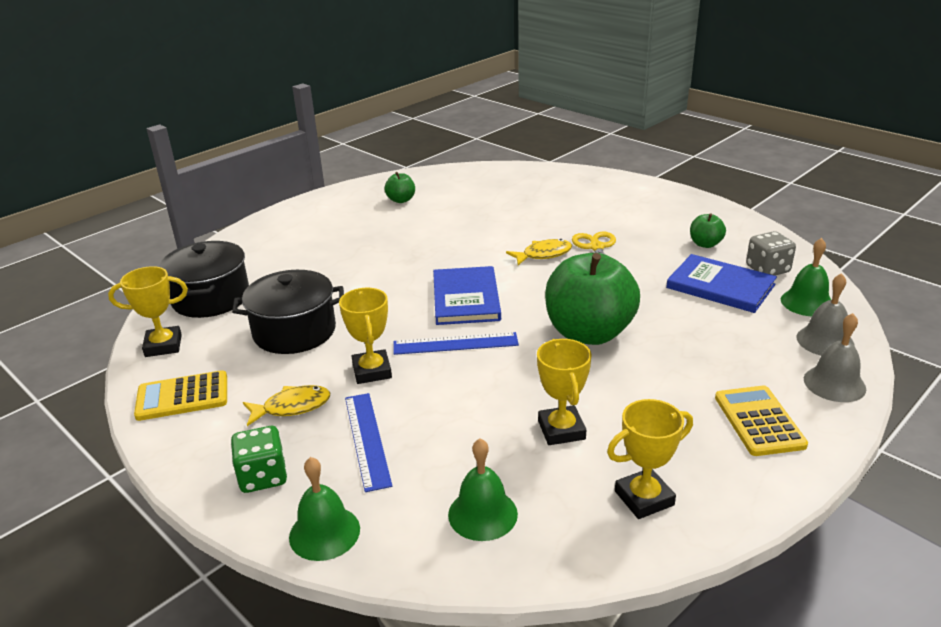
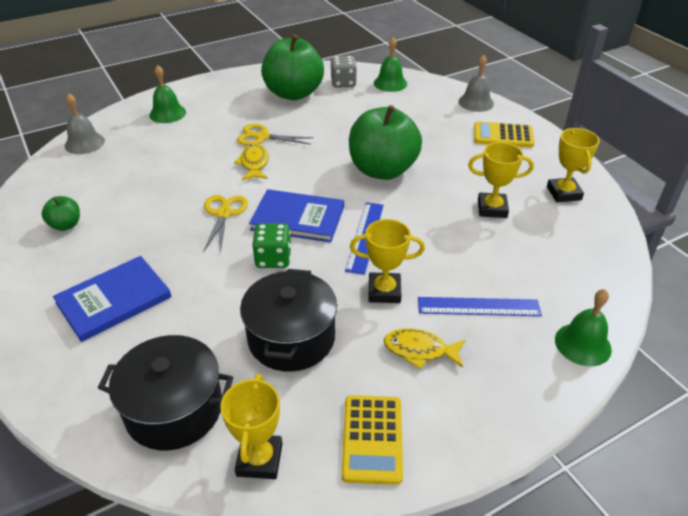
camera: 75 degrees left, 10 degrees up
(263, 476) = (512, 377): green dice -> green dice (273, 258)
(292, 407) = (419, 350): yellow fish -> yellow fish turned 75 degrees counterclockwise
(451, 259) = (223, 214): none -> yellow scissors
(482, 514) = (570, 261): green bell -> green bell (167, 113)
(705, 244) = (293, 93): green apple -> green apple, size x2.26
(720, 286) = (353, 105): blue book -> blue book (114, 300)
(825, 341) = (433, 91): grey bell -> grey bell (84, 143)

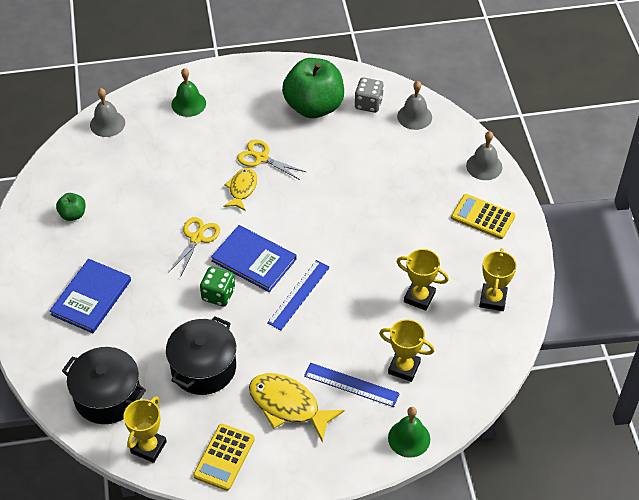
camera: 20 degrees right, 10 degrees up
(114, 300) = (91, 297): blue book -> blue book turned 45 degrees counterclockwise
(382, 170) = (349, 228): green apple -> none
(384, 291) = (288, 350): yellow trophy -> yellow trophy (404, 367)
(390, 83) = (414, 116): green bell -> grey bell
(419, 350) = (288, 406): yellow fish -> yellow fish, size x1.60

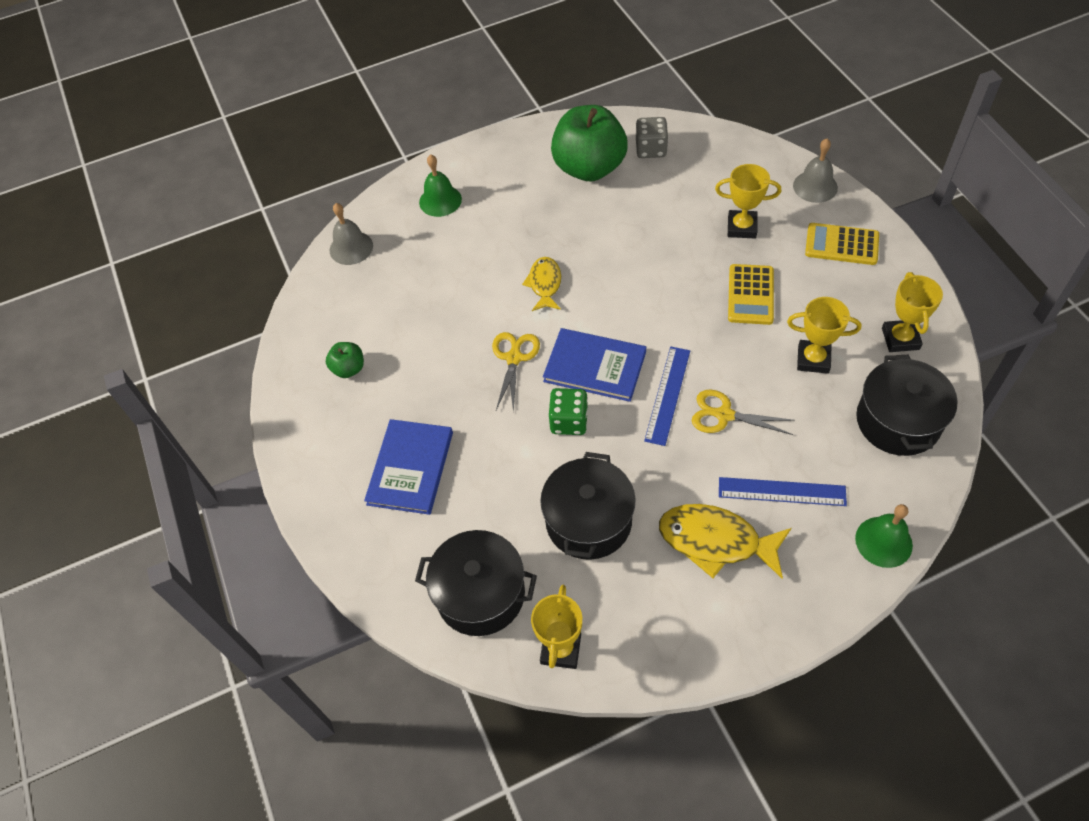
camera: 10 degrees left, 5 degrees up
(224, 457) = (664, 634): yellow calculator -> yellow calculator (750, 295)
(262, 158) = (553, 242): yellow scissors -> yellow scissors (724, 415)
(404, 367) = (835, 452): yellow trophy -> yellow trophy (742, 227)
(414, 116) = (710, 150): grey bell -> none
(461, 358) = (898, 421): none -> black pot

